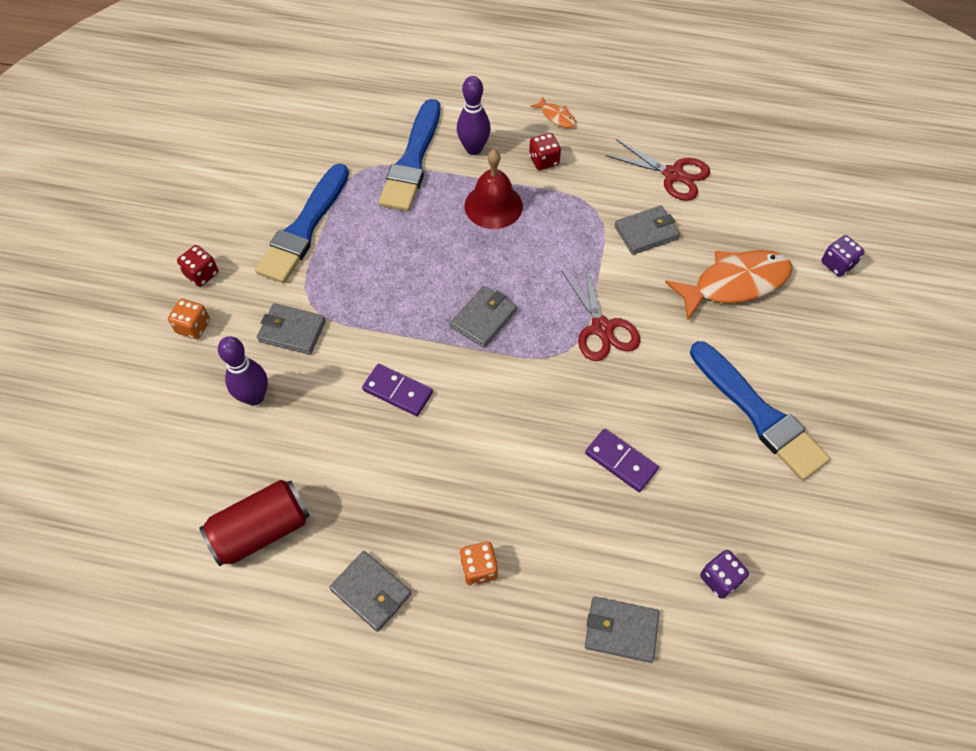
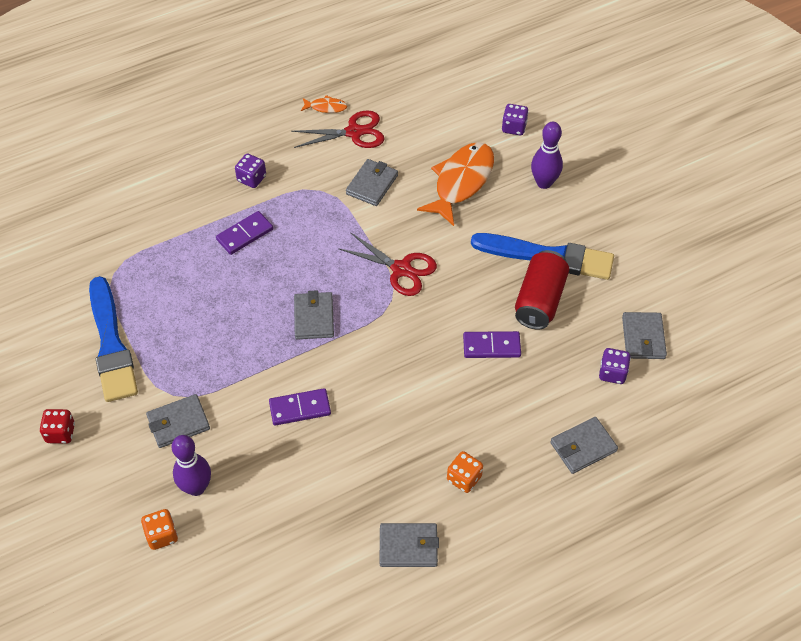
camera: 40 degrees left, 5 degrees down
(193, 327) = (94, 474): orange dice -> orange dice (162, 535)
(261, 530) = (293, 568): red can -> red can (539, 300)
(412, 160) = (149, 240): blue brush -> none
(473, 149) = (189, 202): purple bowling pin -> purple bowling pin (544, 183)
(493, 206) = (245, 234): red bell -> purple domino
(544, 161) = (251, 179): red dice -> purple dice
(556, 117) = (230, 140): orange fish -> orange fish (326, 107)
(786, 567) = (643, 338): none -> grey wallet

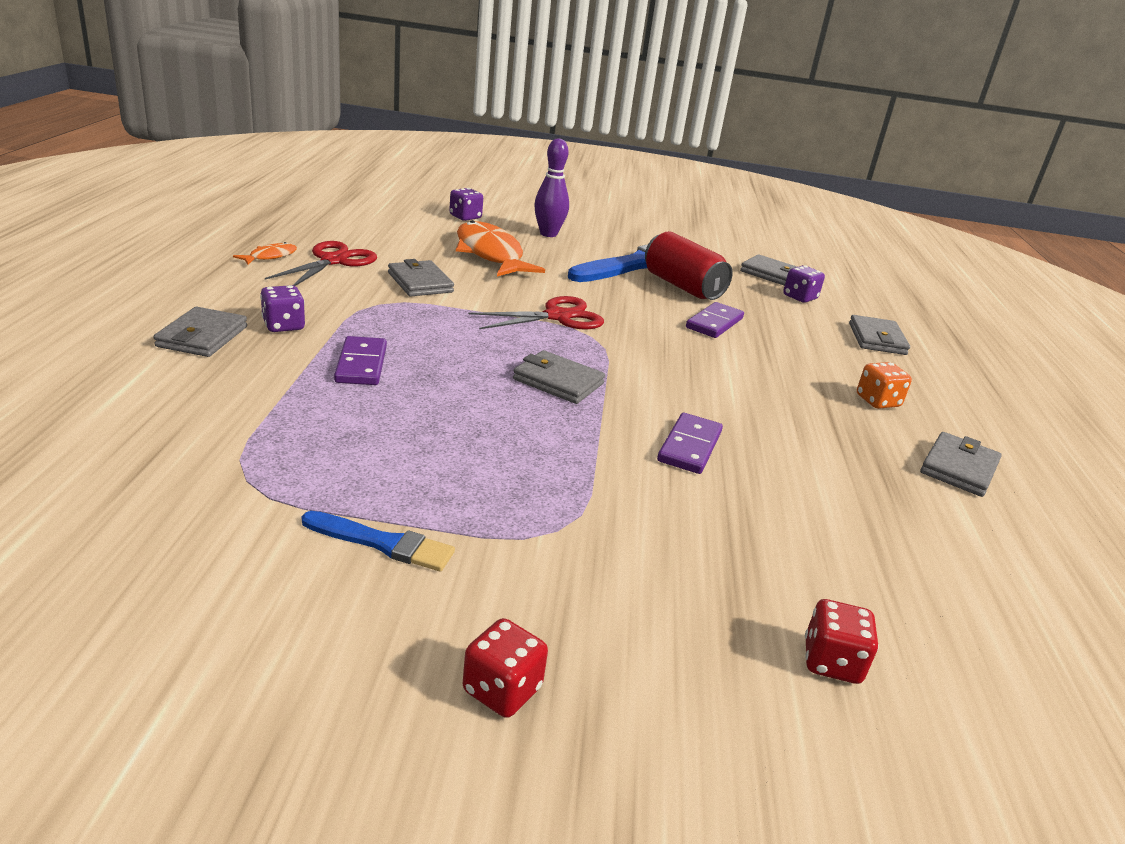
camera: 60 degrees left, 25 degrees down
(111, 344) = (382, 543): blue brush -> blue brush, size x0.52
(162, 535) = (831, 662): orange dice -> red dice
(178, 423) = (617, 547): grey wallet -> grey wallet (202, 337)
(196, 487) = (757, 584): purple bowling pin -> none

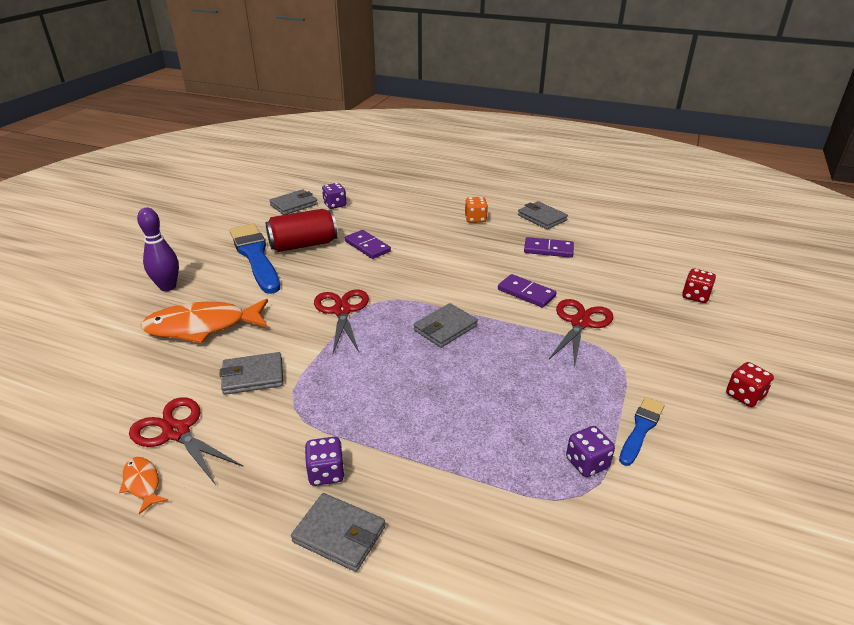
camera: 70 degrees left, 5 degrees up
(361, 364) = (409, 425): purple domino -> purple domino (548, 250)
(465, 217) = (96, 329): purple dice -> purple dice (587, 463)
(636, 497) = (580, 323): none -> red scissors
(877, 339) = (400, 196): grey wallet -> none

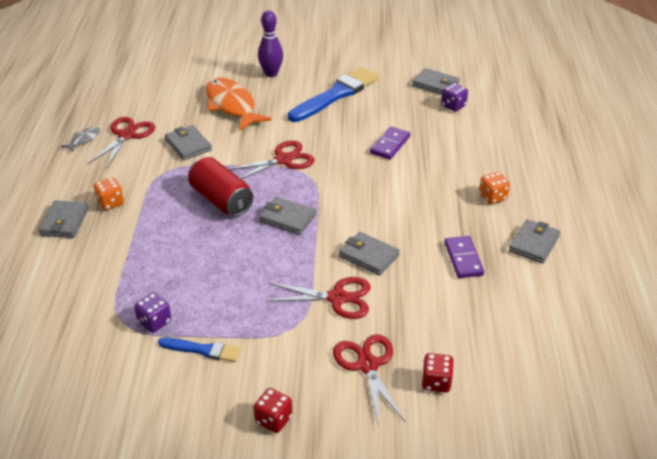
camera: 70 degrees right, 5 degrees up
(142, 483) = (84, 139): orange fish -> grey fish
(303, 245) = (369, 111): red can -> red can (221, 200)
(326, 473) = (110, 203): purple dice -> orange dice
(526, 293) = (369, 256): purple domino -> grey wallet
(673, 325) = (367, 365): none -> red scissors

